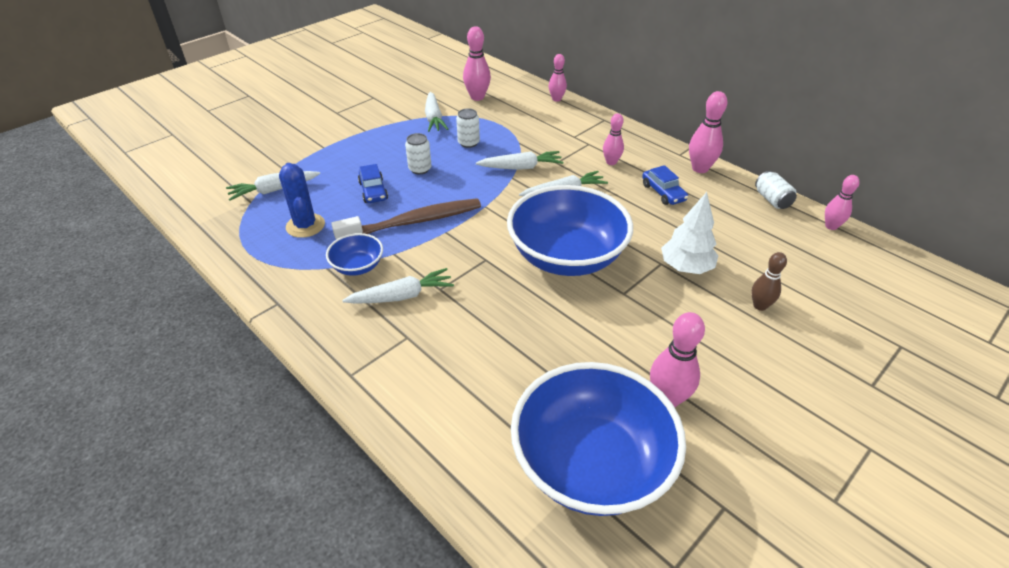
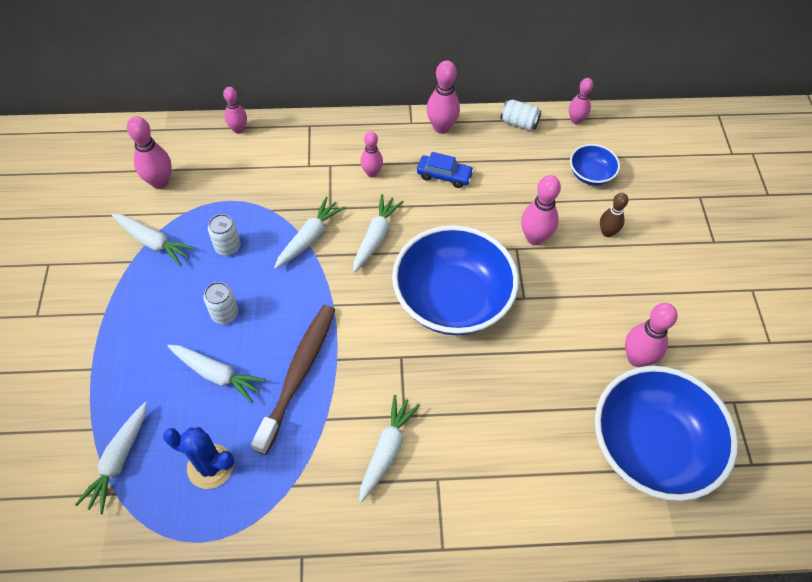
camera: 50 degrees left, 15 degrees up
(357, 266) = (315, 459): blue bowl -> blue bowl (590, 174)
(373, 191) = (217, 374): blue car -> white carrot
(686, 267) = (534, 238): white tree -> pink bowling pin

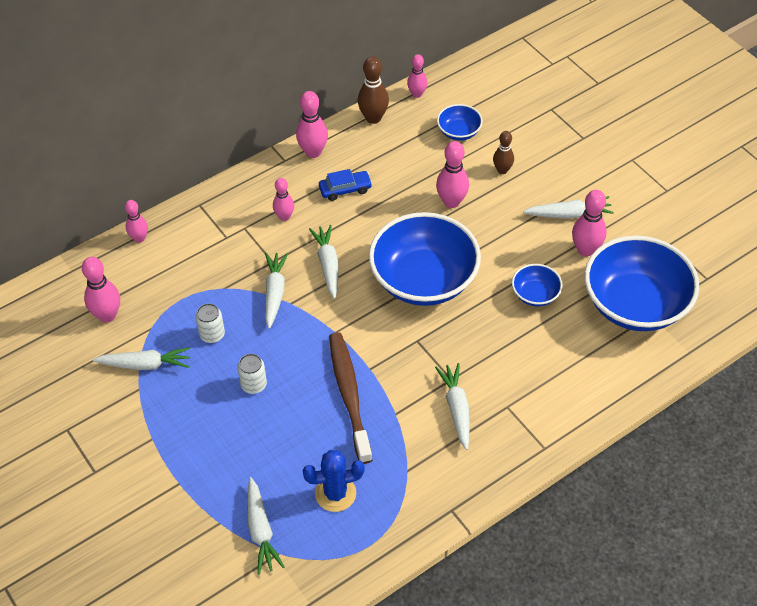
camera: 30 degrees left, 5 degrees down
(217, 374) = (286, 430): white carrot -> white carrot (569, 214)
(519, 123) = (373, 118): white can -> brown bowling pin
(551, 376) = (535, 294): none -> blue bowl

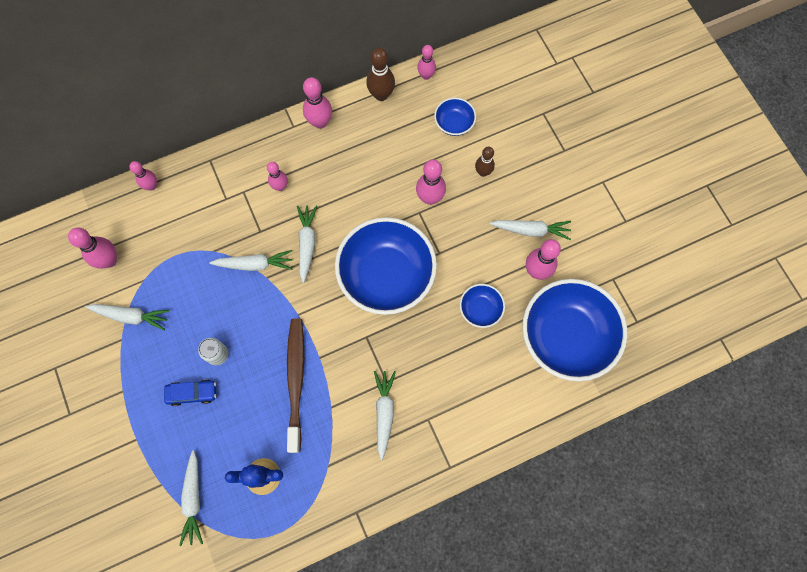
camera: 10 degrees right, 20 degrees up
(212, 334) = (193, 297): white can -> none
(274, 293) = (255, 264): white carrot -> white carrot turned 75 degrees clockwise
(345, 189) = (339, 167): blue car -> blue car (192, 393)

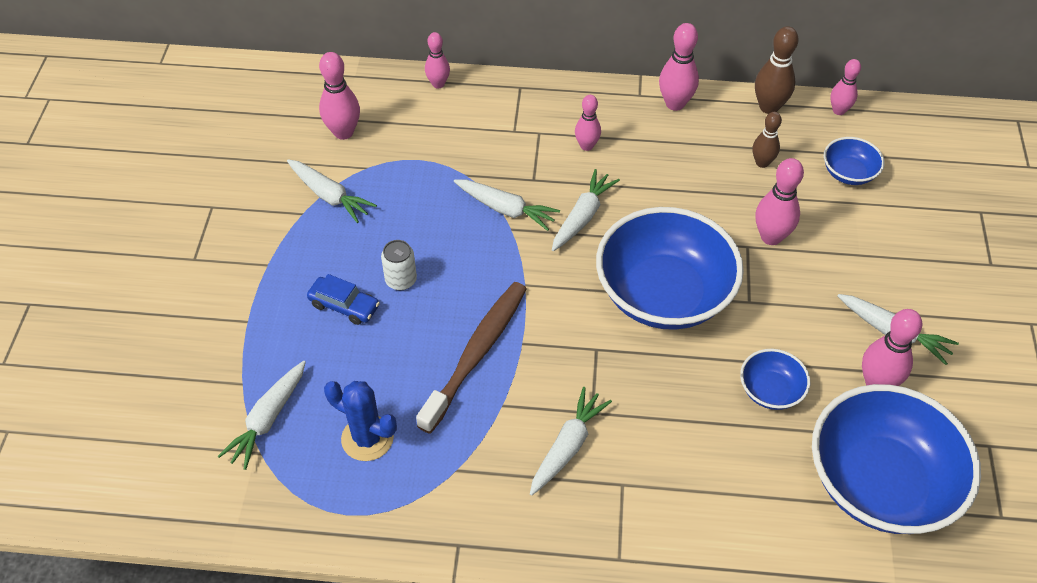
camera: 30 degrees right, 20 degrees down
(483, 172) = (860, 240): brown bowling pin -> brown bowling pin (762, 163)

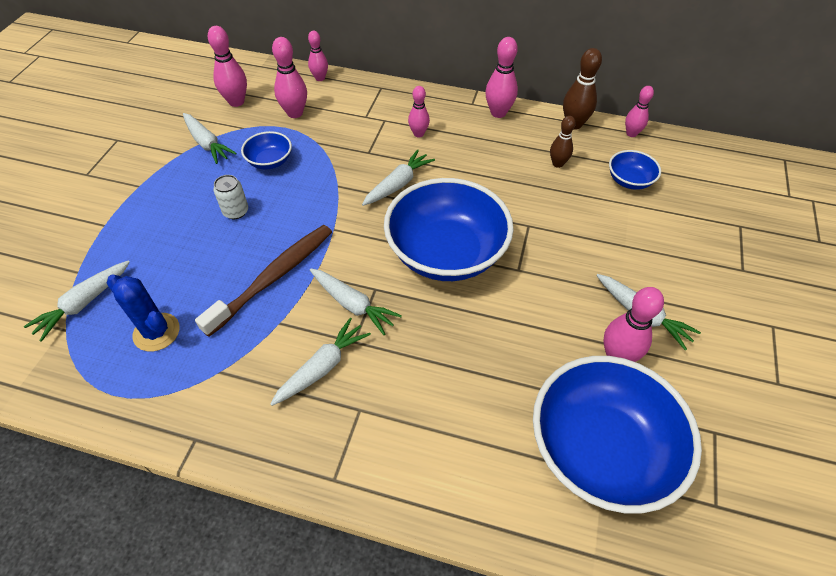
camera: 10 degrees right, 0 degrees up
(344, 306) = (183, 224): blue car -> none
(506, 209) = (339, 171): white carrot -> white carrot (353, 305)
(770, 390) = (517, 348): blue bowl -> blue bowl (270, 161)
(771, 237) = (550, 221): pink bowling pin -> pink bowling pin (295, 113)

